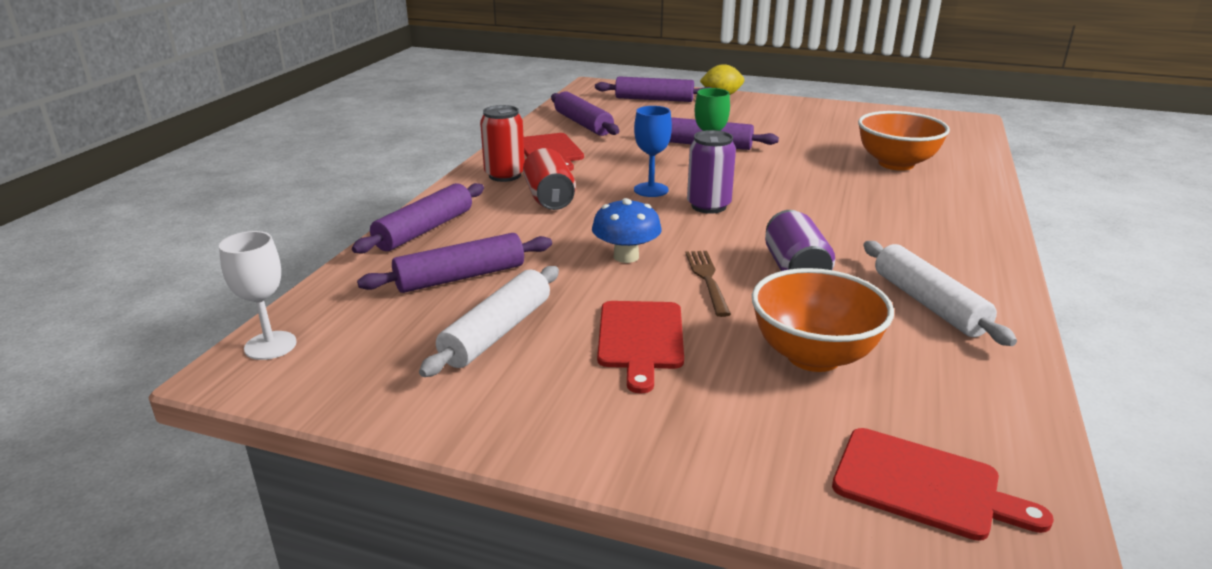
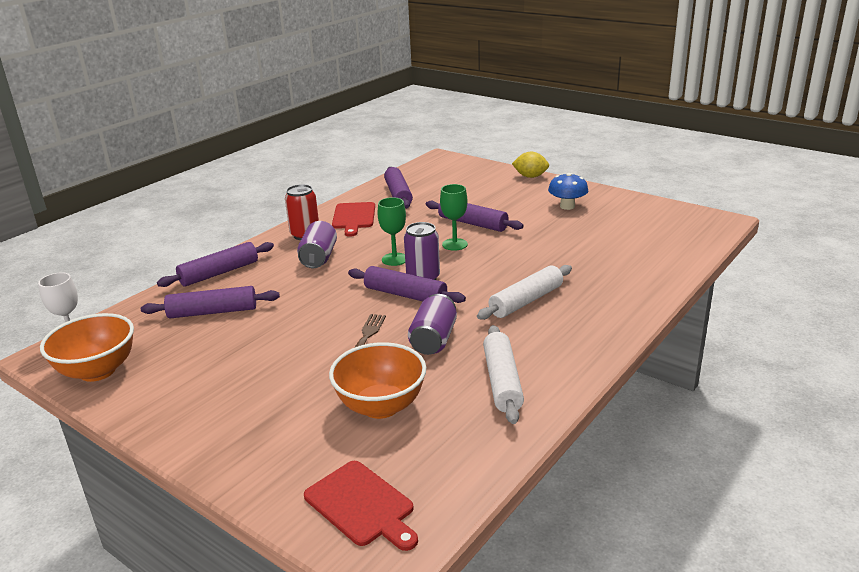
camera: 20 degrees right, 0 degrees up
(497, 332) = (202, 355): white rolling pin -> white rolling pin (526, 301)
(549, 198) = (319, 258): red can -> purple can
(626, 256) = (328, 312): blue mushroom -> blue mushroom (567, 206)
(640, 339) = (283, 374): red cutting board -> none
(651, 190) = (394, 259): blue goblet -> green goblet
(654, 99) = (473, 176): purple rolling pin -> purple rolling pin (405, 295)
(896, 164) = (608, 258): orange bowl -> orange bowl (98, 371)

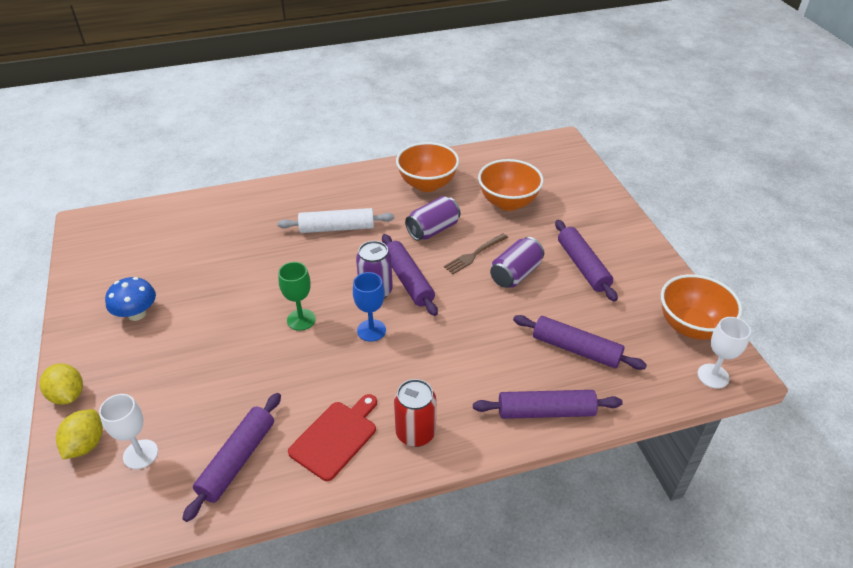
camera: 145 degrees left, 15 degrees up
(319, 258) = (434, 376): purple can -> purple can (515, 274)
(361, 505) = (557, 163): red cutting board -> none
(394, 259) = (371, 330): green goblet -> blue goblet
(452, 179) = (140, 454): none -> white goblet
(473, 223) = (245, 342): purple rolling pin -> purple rolling pin (582, 266)
(485, 172) = (86, 444): none -> yellow lemon
(502, 381) = (427, 184): white rolling pin -> orange bowl

